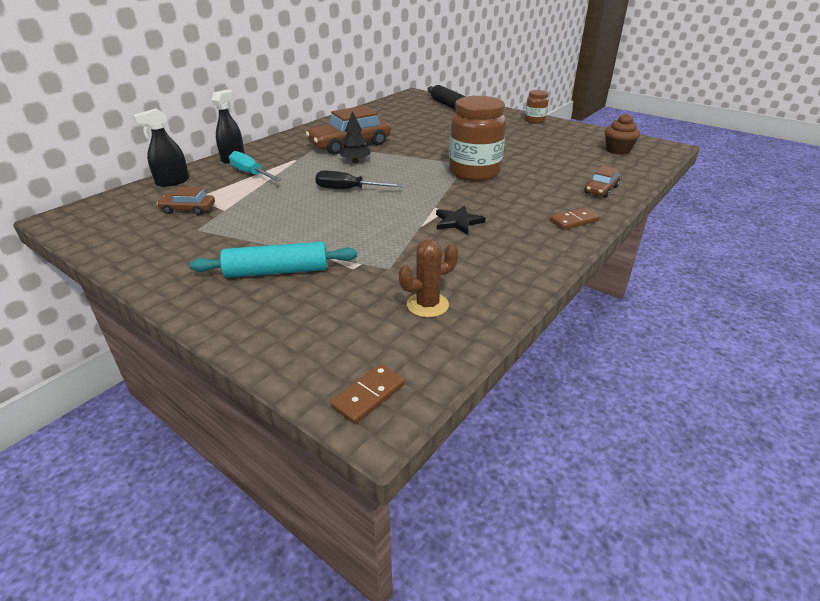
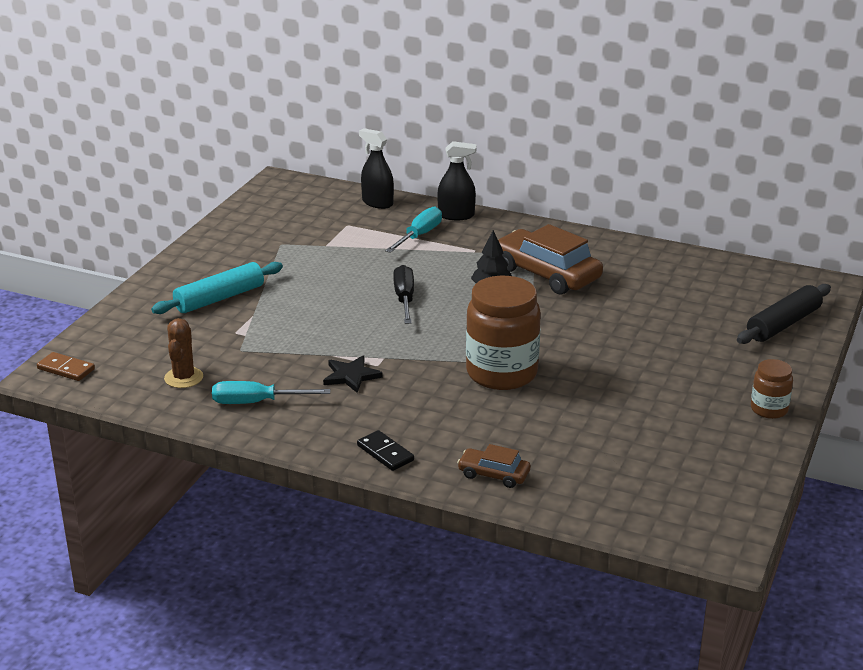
camera: 75 degrees right, 5 degrees down
(188, 209) = (319, 228): brown car -> none
(277, 271) = (219, 298): turquoise rolling pin -> turquoise rolling pin turned 75 degrees clockwise
(427, 305) = (183, 378): brown cactus -> brown cactus turned 45 degrees clockwise
(487, 268) = (256, 402): none -> turquoise screwdriver
(574, 221) = (385, 453): brown domino -> black domino
(618, 150) = (671, 494): brown cupcake -> none

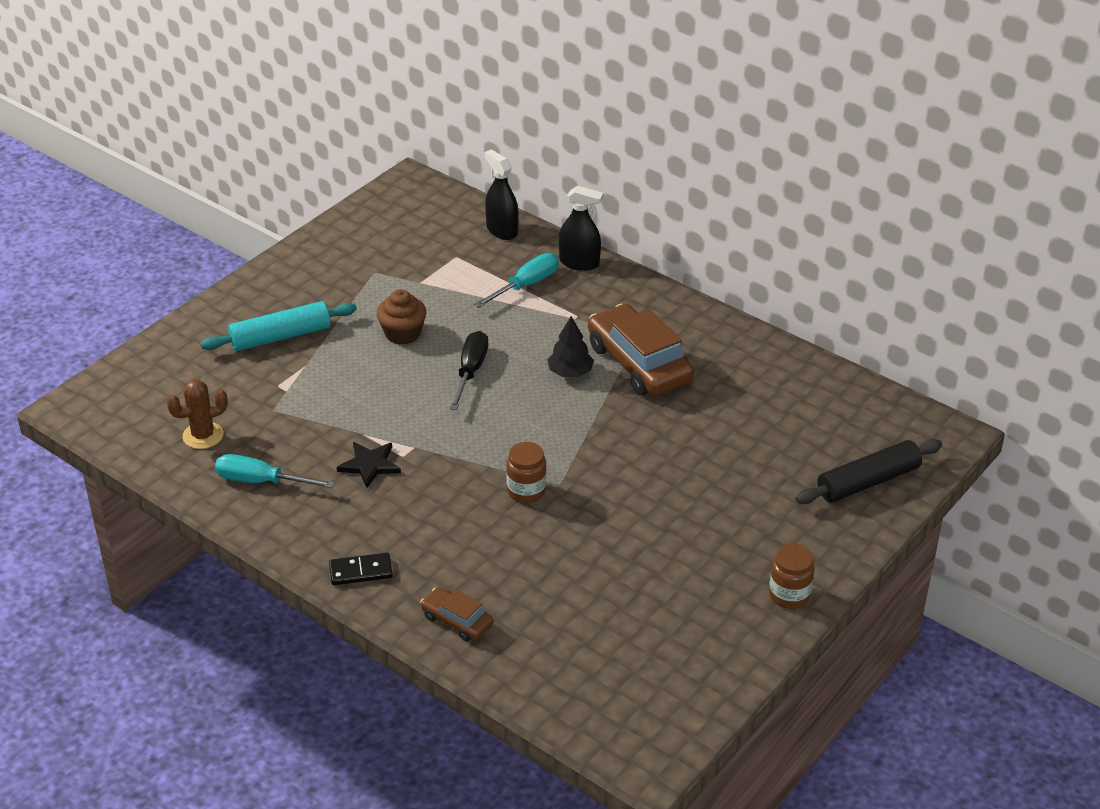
camera: 15 degrees right, 10 degrees up
(66, 369) = (94, 403): brown domino -> none
(183, 378) = (203, 436): brown cactus -> brown cactus turned 45 degrees clockwise
(329, 281) = (402, 333): none -> brown cupcake
(385, 453) = (361, 571): black domino -> black domino turned 75 degrees counterclockwise
(501, 373) = (526, 491): brown jar -> brown jar, size x0.50

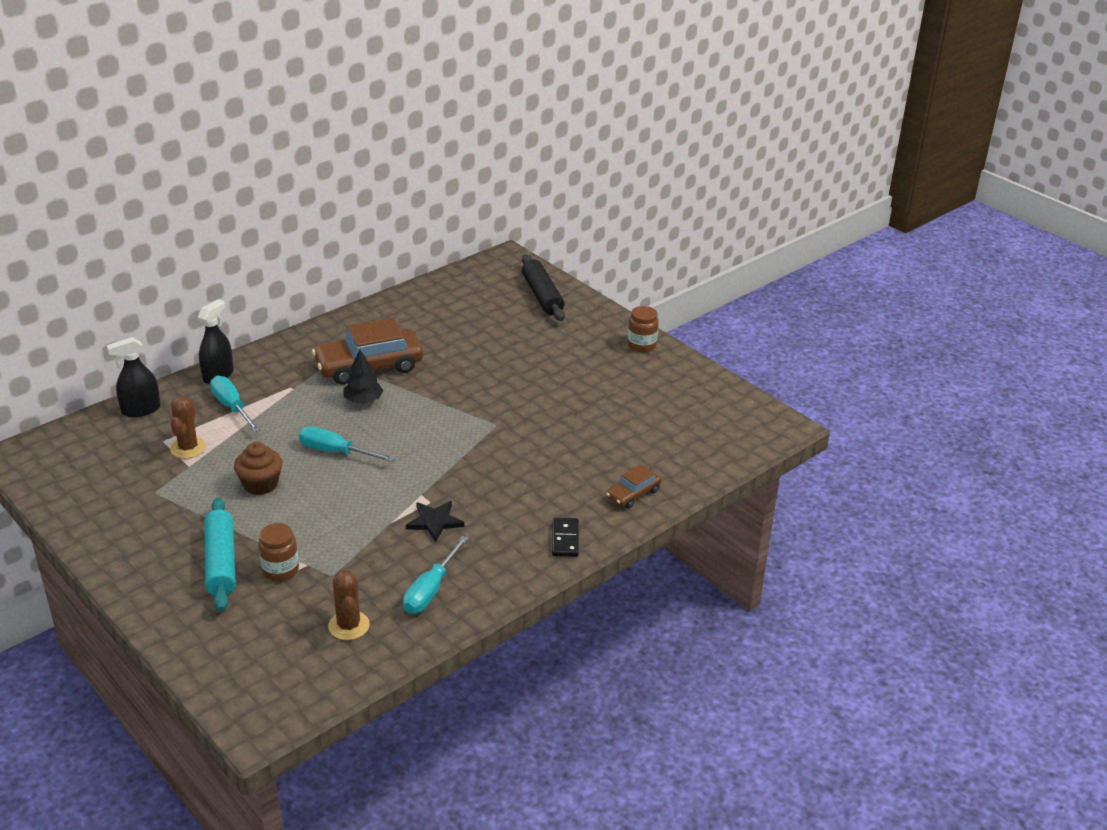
camera: 80 degrees left, 5 degrees down
(448, 274) = (188, 448): none -> brown cactus
(470, 371) = (335, 452): black screwdriver -> turquoise screwdriver
(526, 491) = (498, 442): brown jar -> brown jar (280, 570)

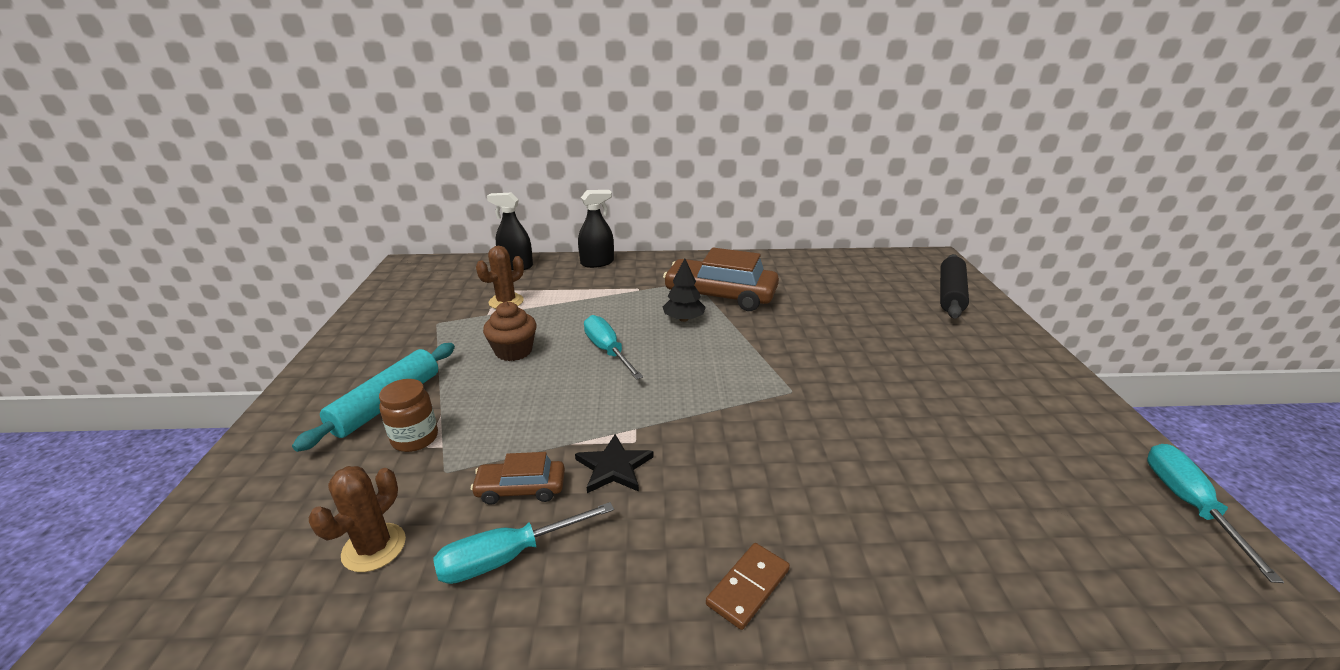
camera: 40 degrees right, 5 degrees down
(232, 407) = (576, 286): turquoise screwdriver -> turquoise screwdriver (1187, 504)
(565, 539) = (748, 587): black domino -> brown domino
(633, 494) = (911, 570): brown car -> brown car (521, 488)
(641, 345) = (1050, 377): brown jar -> none

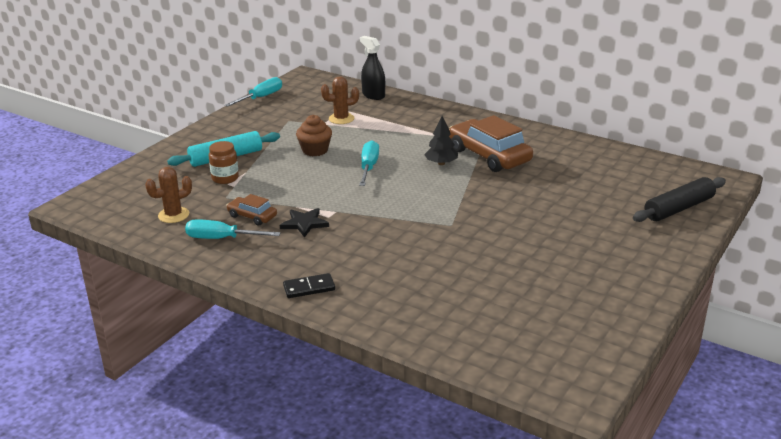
camera: 35 degrees right, 0 degrees up
(597, 263) = (431, 108): black spray bottle -> none
(748, 587) = (309, 288): brown domino -> black domino
(1187, 504) = (603, 358): turquoise screwdriver -> turquoise screwdriver (261, 97)

